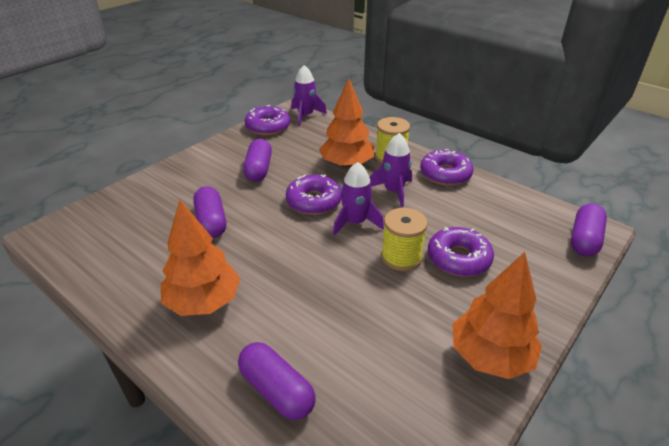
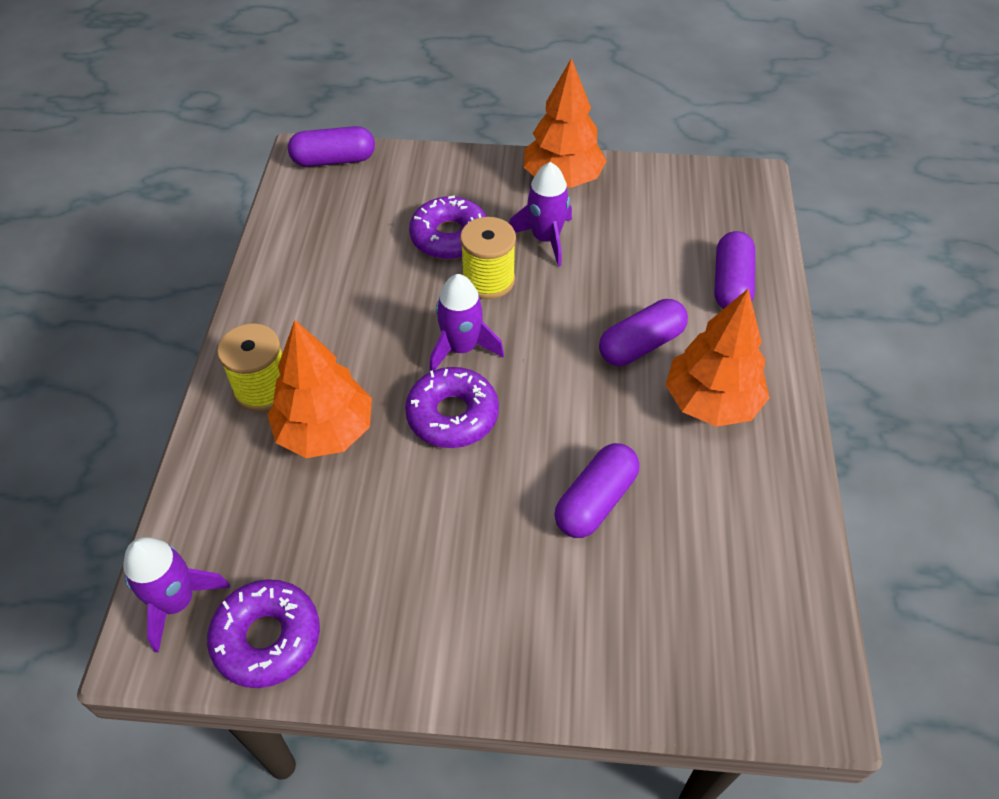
camera: 125 degrees left, 15 degrees up
(259, 169) = (426, 540): purple capsule -> purple capsule (641, 345)
(393, 191) = (359, 344): purple rocket -> purple rocket (546, 239)
(445, 174) = (271, 309): purple donut -> none

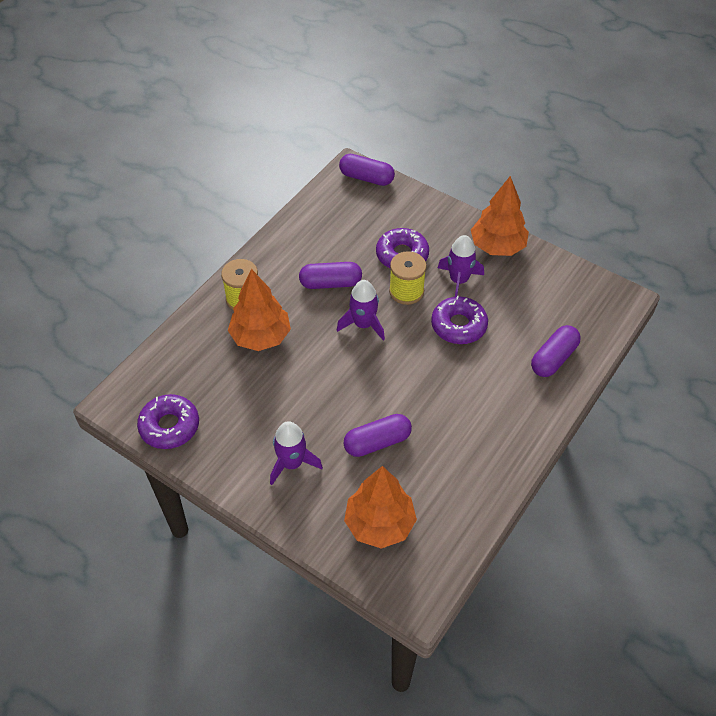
camera: 30 degrees right, 0 degrees up
(177, 601) = (139, 388): purple rocket -> purple rocket (292, 463)
(452, 415) = (332, 360): purple donut -> purple donut (458, 325)
(641, 345) = (468, 369): purple capsule -> purple capsule (330, 283)
(711, 402) = (485, 421): orange tree -> orange tree (379, 524)

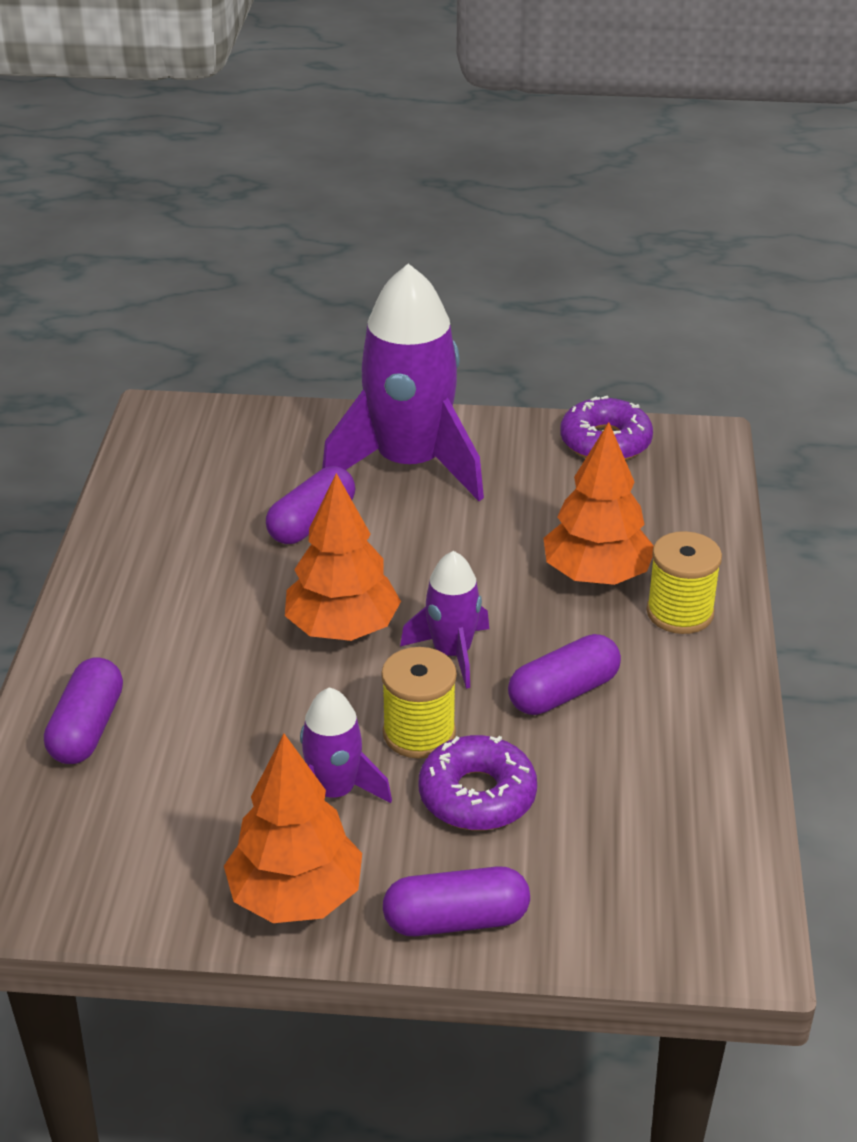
camera: 150 degrees right, 15 degrees down
(292, 463) = (410, 464): purple rocket -> purple rocket, size x1.98
(366, 178) = (689, 935): purple capsule -> purple capsule (456, 920)
(379, 524) = (249, 452): orange tree -> orange tree (342, 629)
(458, 325) = (286, 715): purple donut -> none

